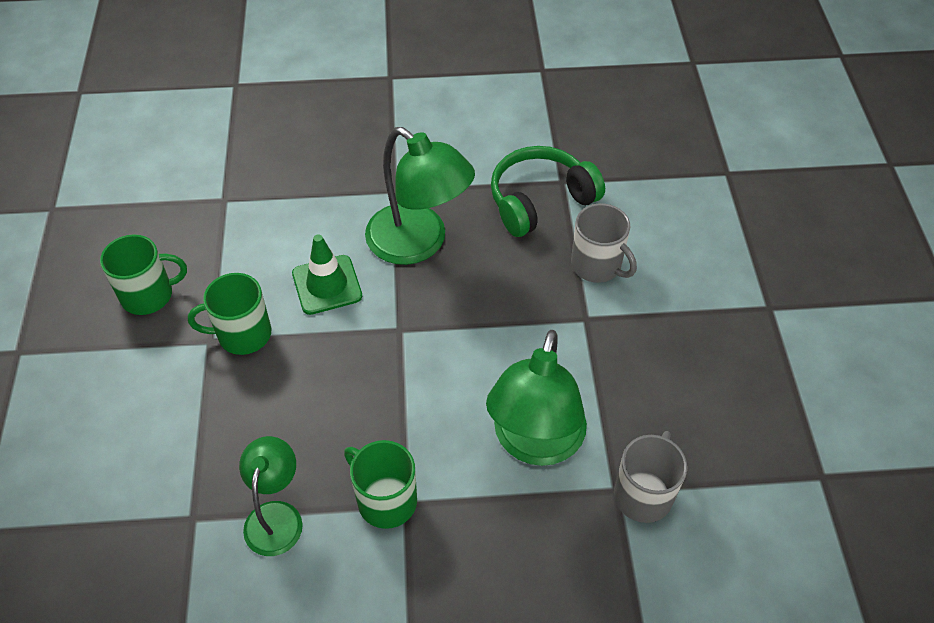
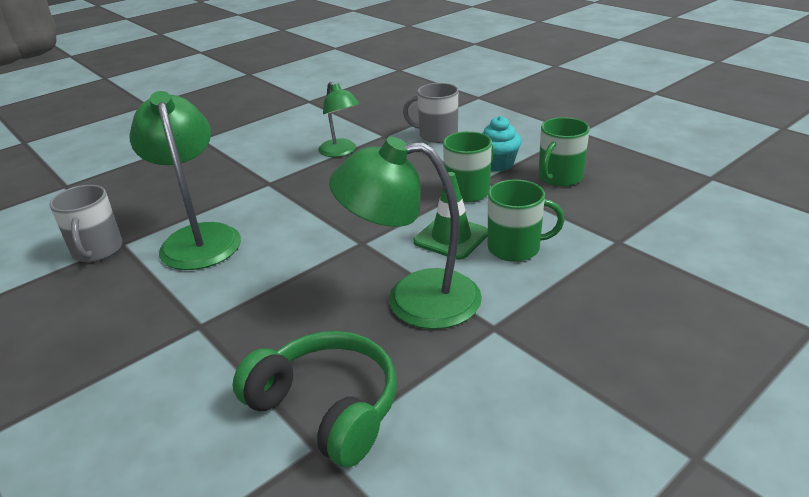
camera: 145 degrees right, 20 degrees down
(165, 356) = (498, 164): none -> turquoise cupcake
(385, 500) = (283, 179): green mug -> green mug (515, 248)
(540, 200) = (326, 407): green headphones -> green headphones turned 75 degrees counterclockwise
(597, 265) = (212, 376): grey mug -> grey mug (437, 135)

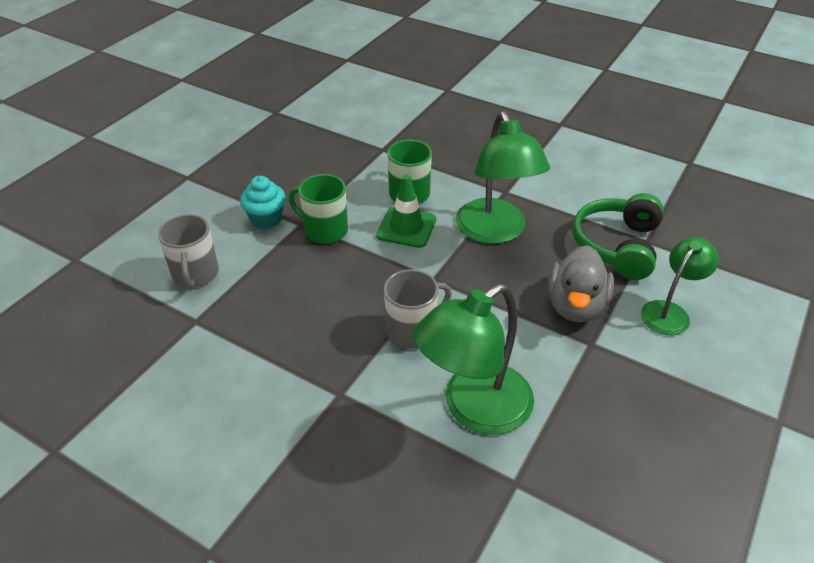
camera: 110 degrees left, 10 degrees up
(97, 250) = (537, 500): grey mug -> grey mug (412, 330)
(255, 330) = (575, 306): none -> grey duck
(341, 152) = (247, 350): green lamp -> green lamp (670, 312)
(559, 177) = (288, 181): green mug -> none

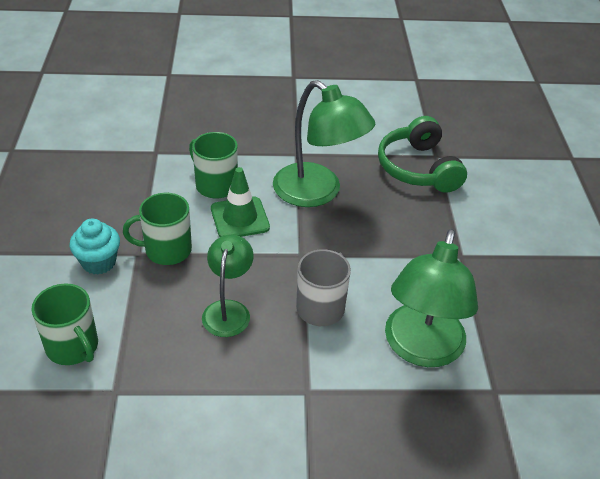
camera: 35 degrees left, 0 degrees up
(195, 274) = (73, 347): grey mug -> green mug
(575, 306) = (427, 230): grey duck -> none
(670, 312) = (493, 206): green lamp -> green lamp (228, 310)

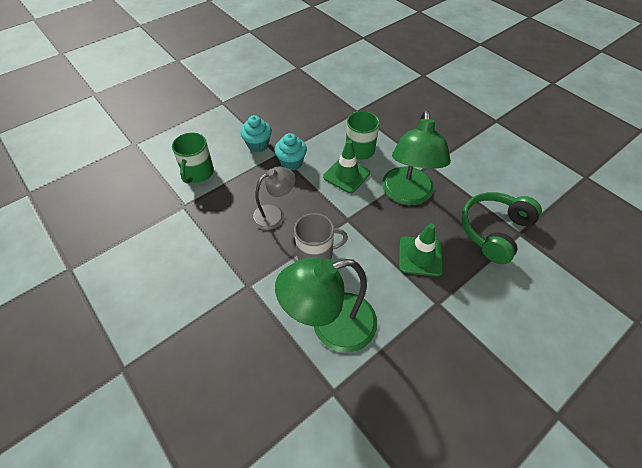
camera: 55 degrees right, 10 degrees up
(167, 250) = (291, 163): green mug -> turquoise cupcake
(228, 310) = (274, 214): green lamp -> grey lamp
(399, 233) = (420, 256): none -> green traffic cone

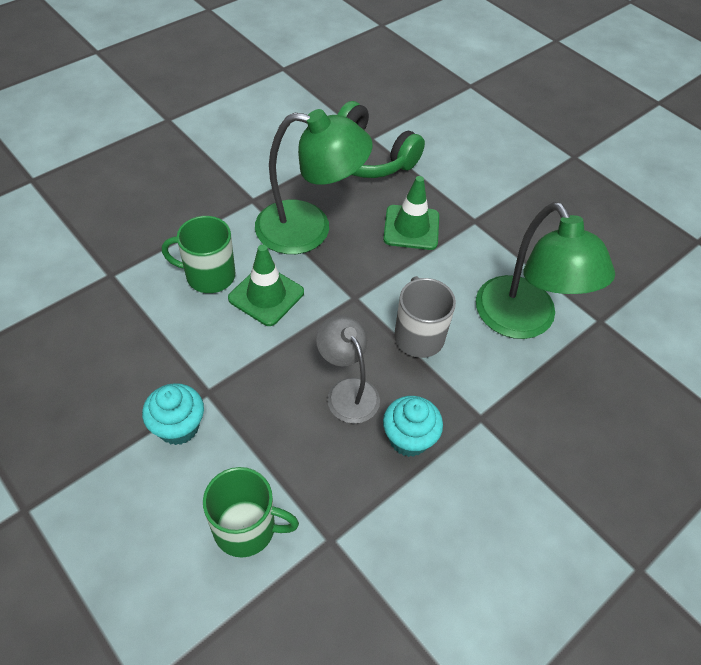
camera: 95 degrees left, 0 degrees up
(291, 163) = (232, 371): turquoise cupcake -> turquoise cupcake (408, 439)

